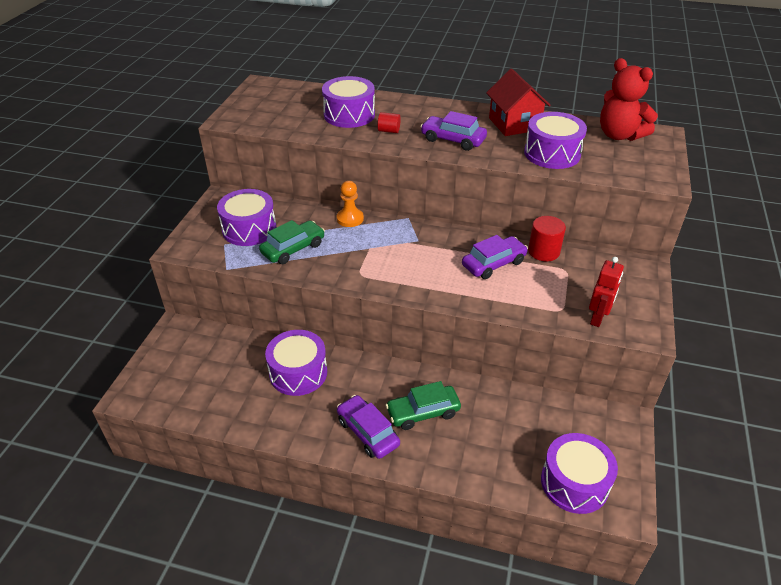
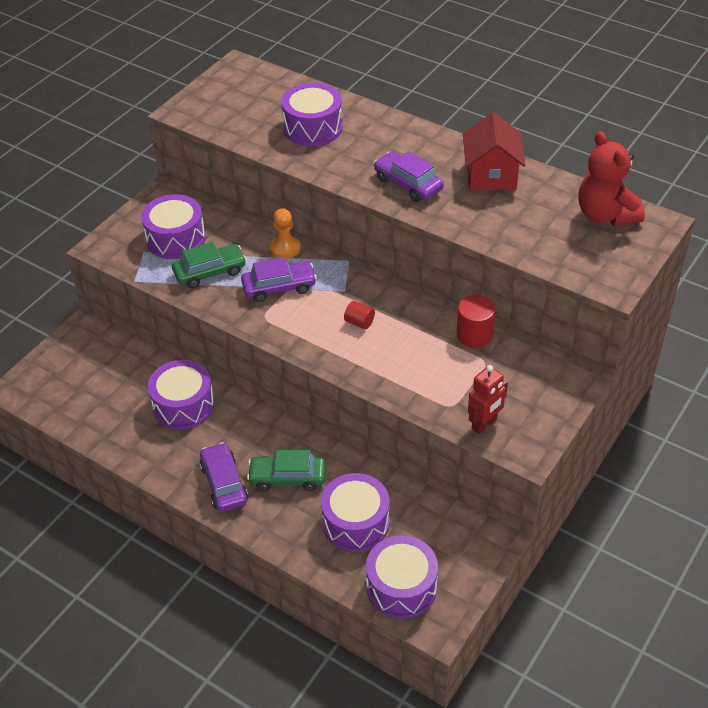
camera: 20 degrees right, 5 degrees up
(389, 131) = (344, 158): red cylinder -> red cylinder (359, 322)
(493, 264) = (410, 336): purple car -> purple car (279, 287)
(552, 153) = (508, 224): purple drum -> purple drum (355, 522)

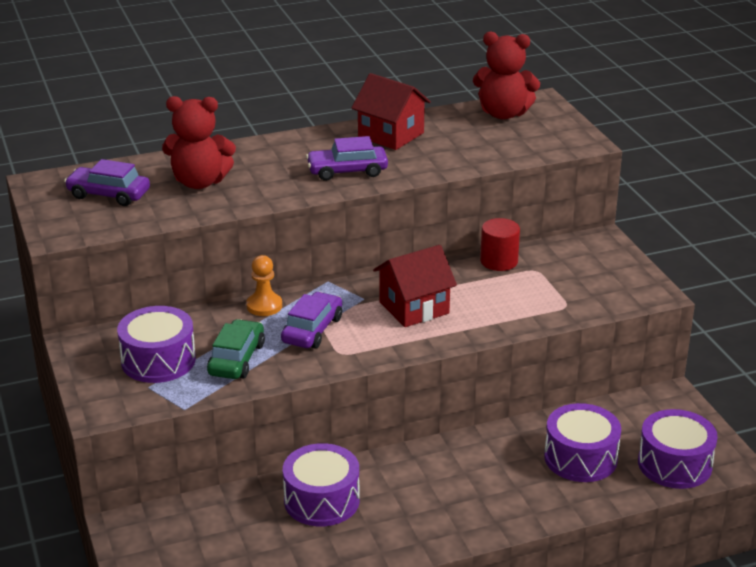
camera: 55 degrees left, 15 degrees down
(224, 483) = (453, 516): purple car -> purple car (108, 194)
(287, 478) = (488, 474): green car -> none
(313, 128) = (199, 182): purple drum -> red teddy bear
(359, 322) = (414, 308): red cylinder -> red house
(484, 424) = (604, 300): red robot -> none

